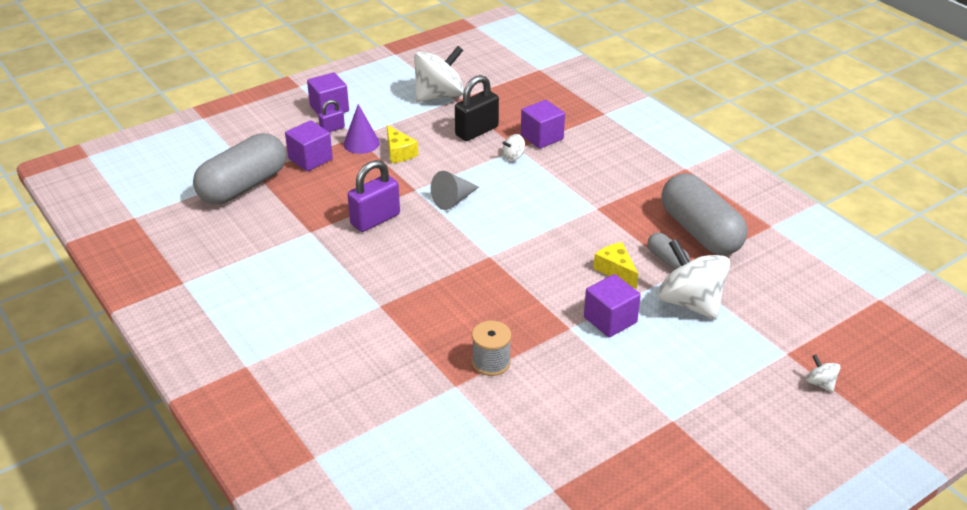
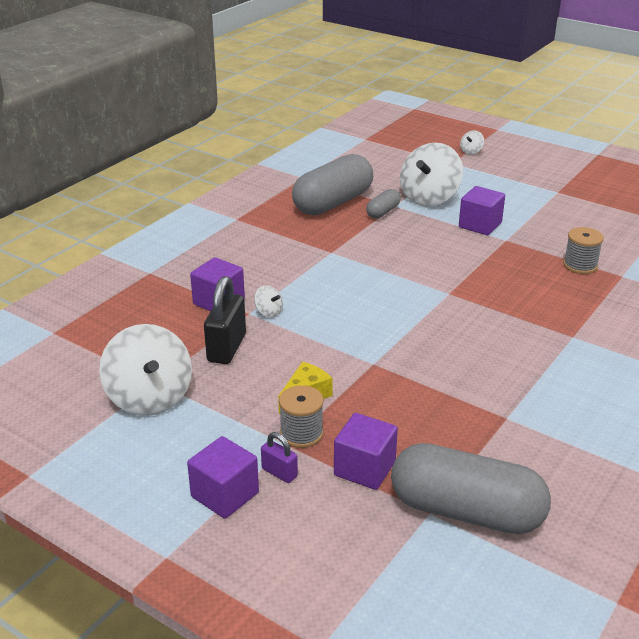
camera: 110 degrees left, 5 degrees down
(361, 143) = (301, 433): purple cone -> grey spool
(375, 219) = (448, 376): purple padlock -> none
(439, 96) = (149, 398): white spinning top -> white spinning top turned 150 degrees counterclockwise
(453, 200) = (375, 333): grey cone -> none
(476, 131) = (226, 348): black padlock -> black padlock turned 75 degrees clockwise
(616, 270) = (416, 231): yellow cheese -> none

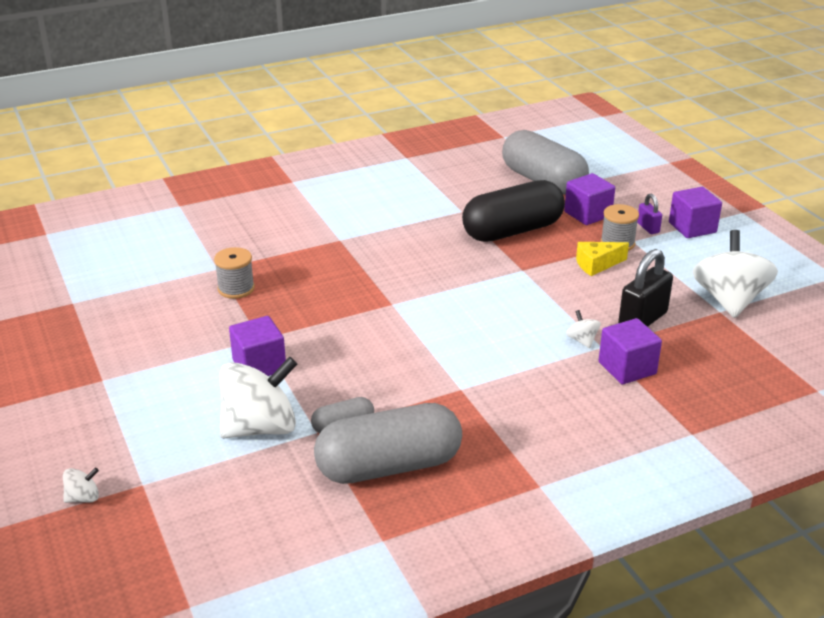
camera: 150 degrees left, 0 degrees up
(426, 409) = (512, 231): none -> black capsule

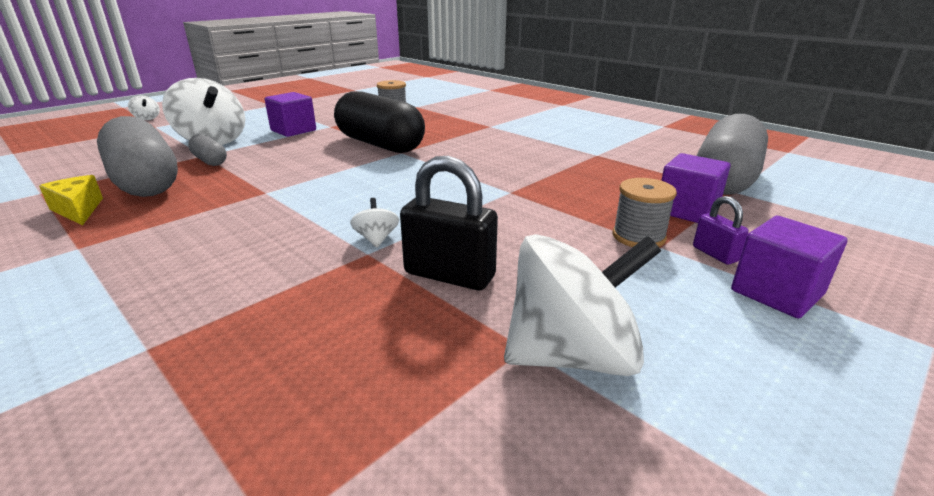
camera: 70 degrees right, 5 degrees down
(512, 231) = (587, 178): black capsule -> black capsule (380, 144)
(582, 340) = (376, 239): white spinning top -> white spinning top turned 60 degrees counterclockwise
(597, 264) = (566, 229): yellow cheese -> yellow cheese (78, 210)
(627, 368) = (319, 275): purple cube -> none
(648, 228) = (715, 254): purple padlock -> purple padlock turned 75 degrees counterclockwise

